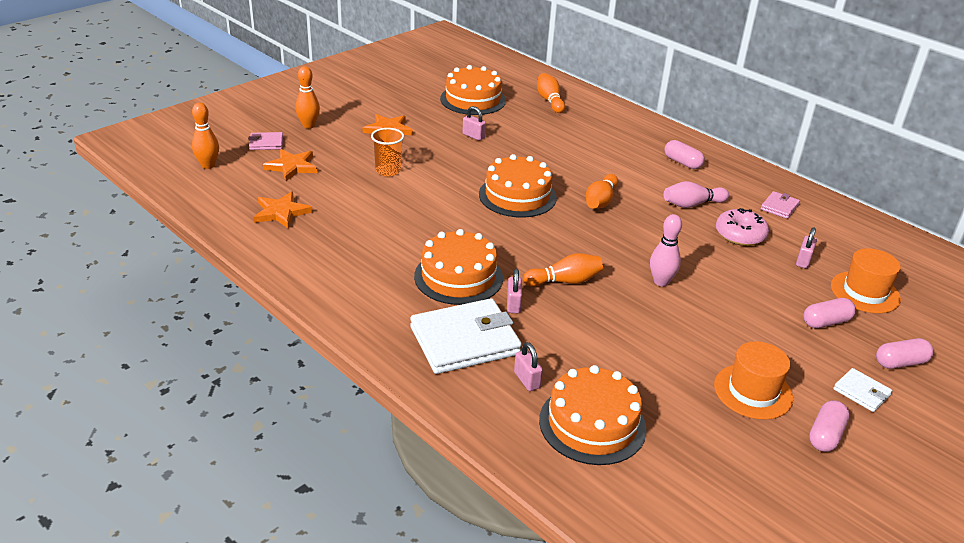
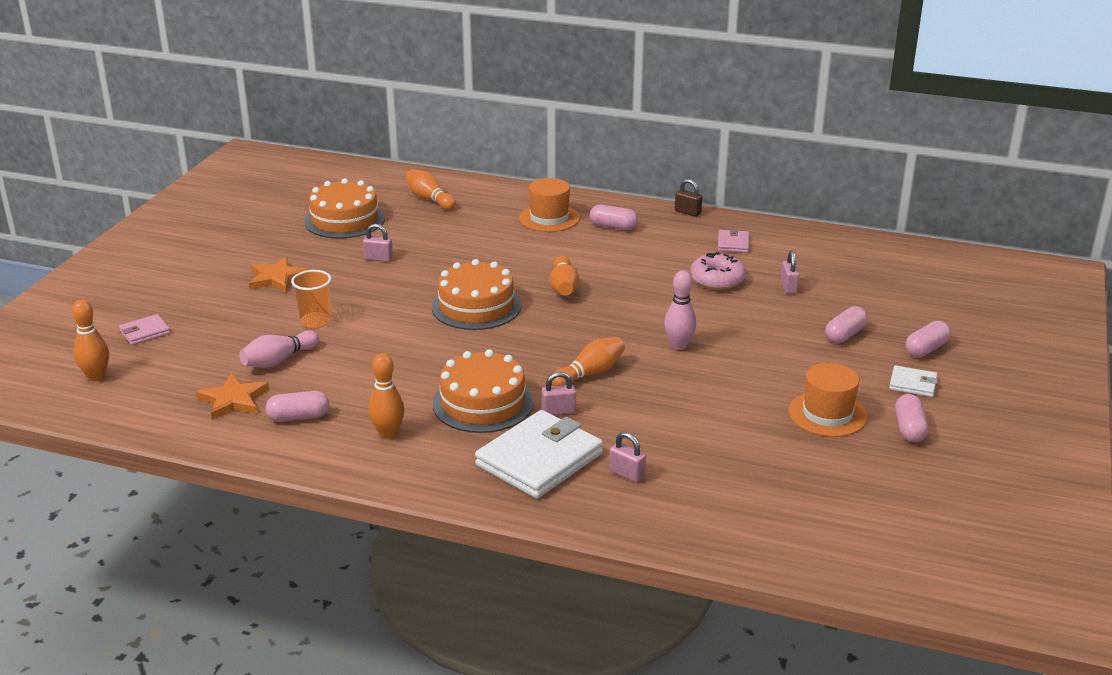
camera: 25 degrees left, 5 degrees down
(292, 167) = (200, 349): orange star -> none
(308, 125) = (178, 299): orange bowling pin -> orange bowling pin (388, 433)
(314, 241) = (298, 417): none -> pink capsule
(513, 304) = (558, 411): pink padlock -> pink padlock turned 75 degrees counterclockwise
(592, 424) = (714, 490): orange cake -> none
(692, 204) = (653, 265): pink bowling pin -> pink bowling pin (279, 360)
(758, 168) = (687, 212): none -> brown padlock
(865, 292) = (858, 298): orange hat -> orange hat (549, 218)

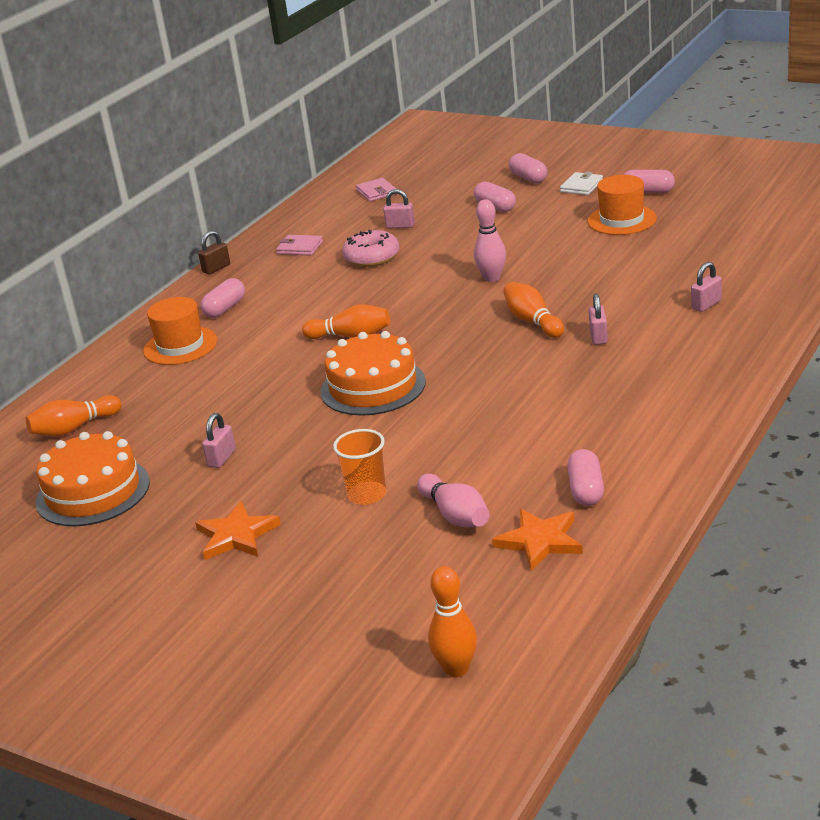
camera: 75 degrees left, 0 degrees up
(145, 332) = (345, 639): pink wallet -> pink wallet (376, 192)
(388, 433) = (627, 430): orange bowling pin -> none
(483, 403) = (577, 377): orange cake -> none
(539, 459) = (681, 346): white wallet -> none

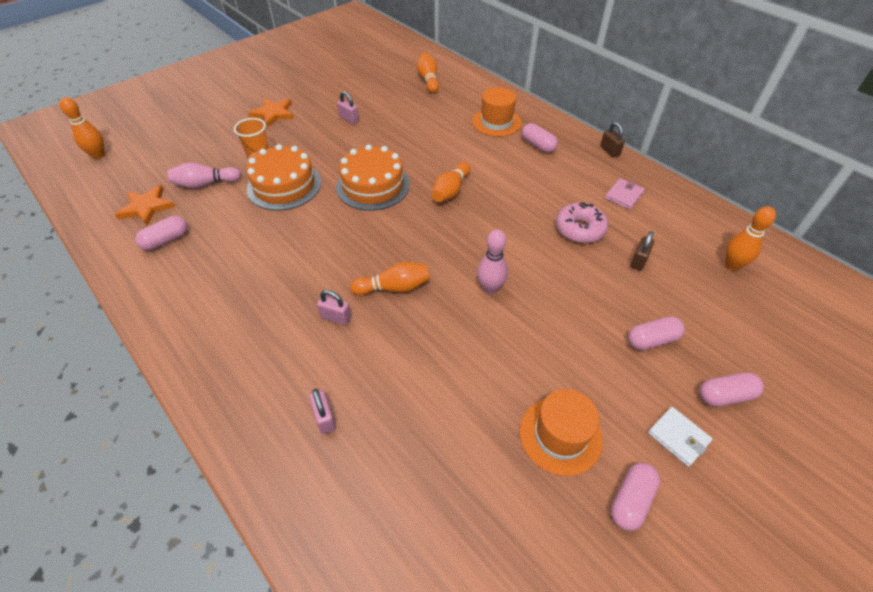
camera: 105 degrees right, 20 degrees up
(93, 492) = (359, 80): orange cake -> orange cake (284, 185)
(376, 192) = (732, 265): pink wallet -> orange bowling pin
(400, 226) = (638, 261): pink padlock -> brown padlock
(586, 490) = (166, 240): pink capsule -> pink capsule turned 60 degrees counterclockwise

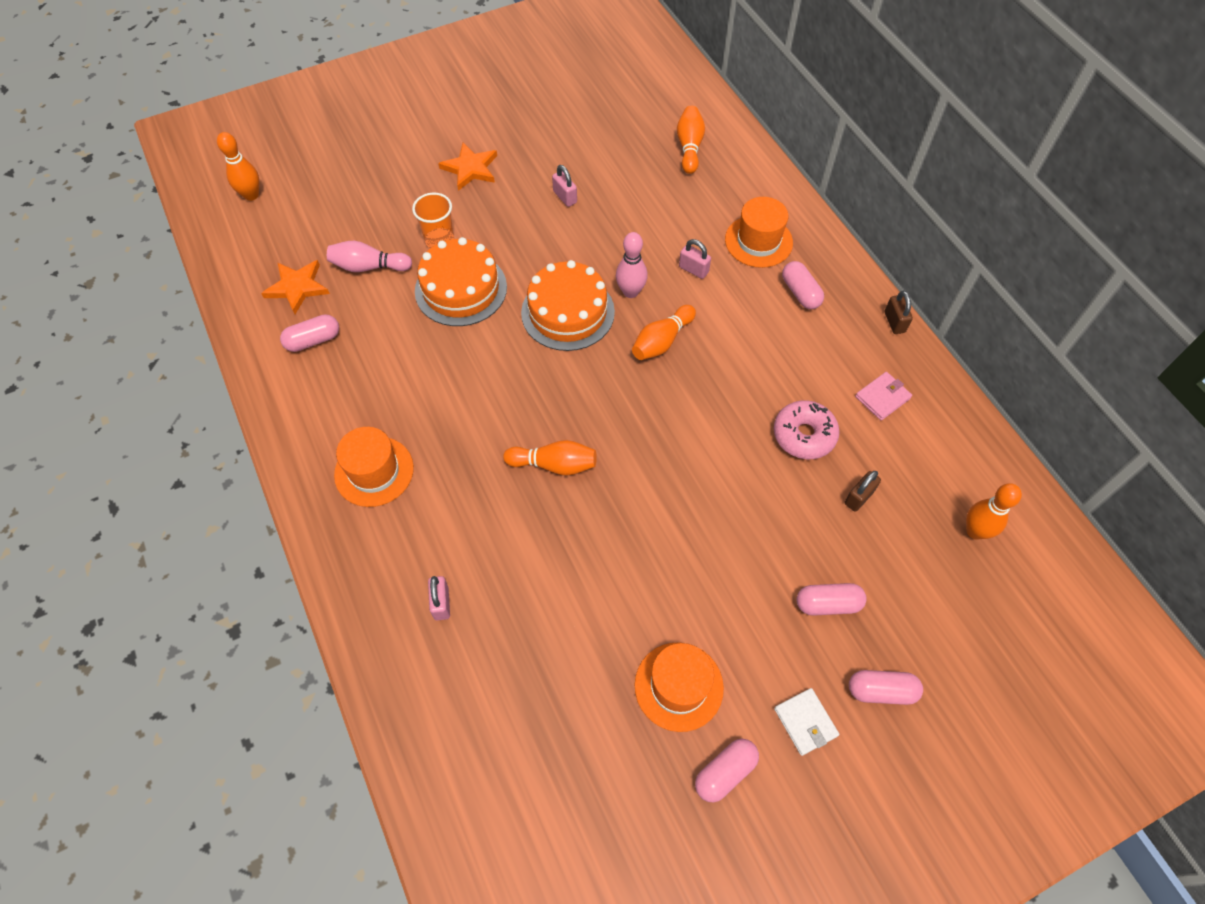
camera: 15 degrees right, 10 degrees up
(238, 325) = (374, 471): none -> orange hat
(336, 317) = (480, 487): pink padlock -> pink padlock (693, 269)
(490, 288) = (664, 491): pink bowling pin -> pink bowling pin (630, 292)

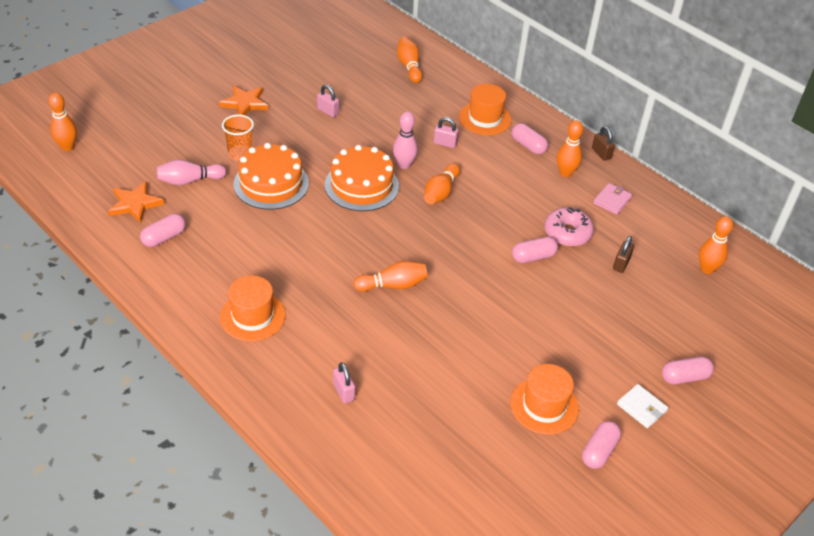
camera: 20 degrees left, 15 degrees down
(828, 604) = (627, 333): pink capsule -> pink capsule (533, 257)
(835, 343) = (565, 173): none -> orange bowling pin

